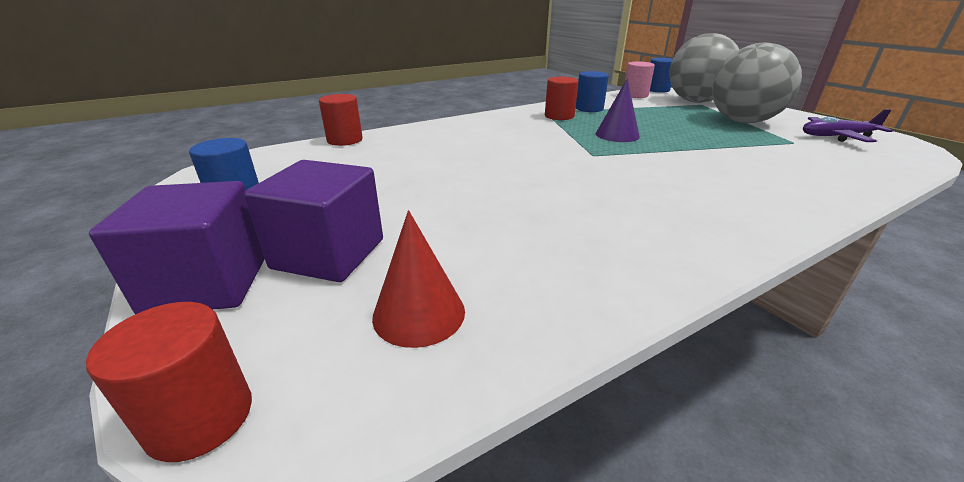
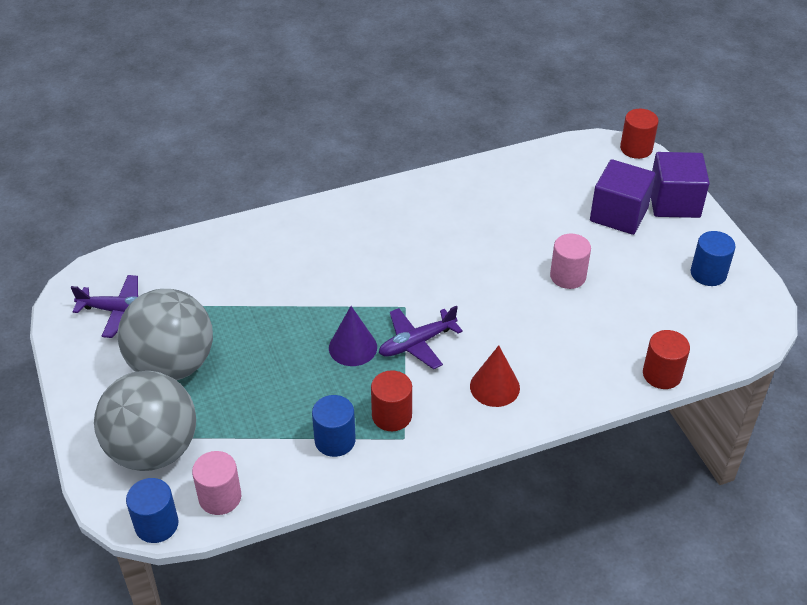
camera: 170 degrees left, 15 degrees up
(419, 313) = (564, 175): red cone -> red cone (494, 387)
(424, 185) = (568, 276): none -> pink cylinder
(565, 140) = (417, 343): none -> purple plane

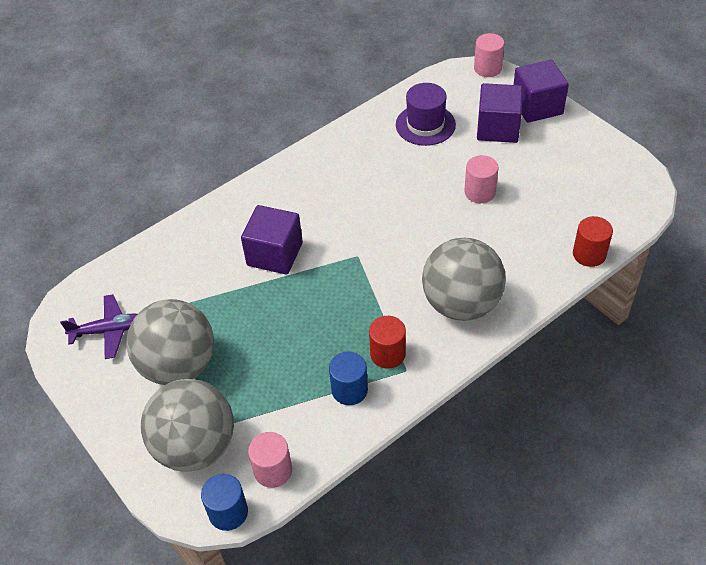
camera: 15 degrees left, 5 degrees up
(319, 281) = (275, 254): none -> purple cube
(353, 347) = (329, 304): purple cone -> none
(417, 343) = (381, 285): purple plane -> none
(494, 387) = (461, 304): red cone -> grey ball
(539, 191) = (425, 125): none -> purple hat
(636, 148) = (487, 68): red cylinder -> pink cylinder
(708, 273) = (589, 159): blue cylinder -> none

